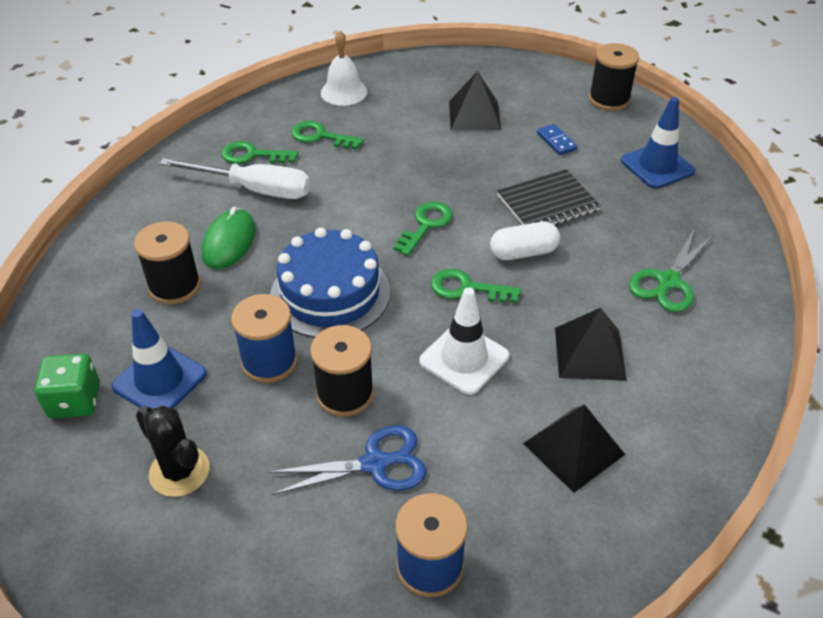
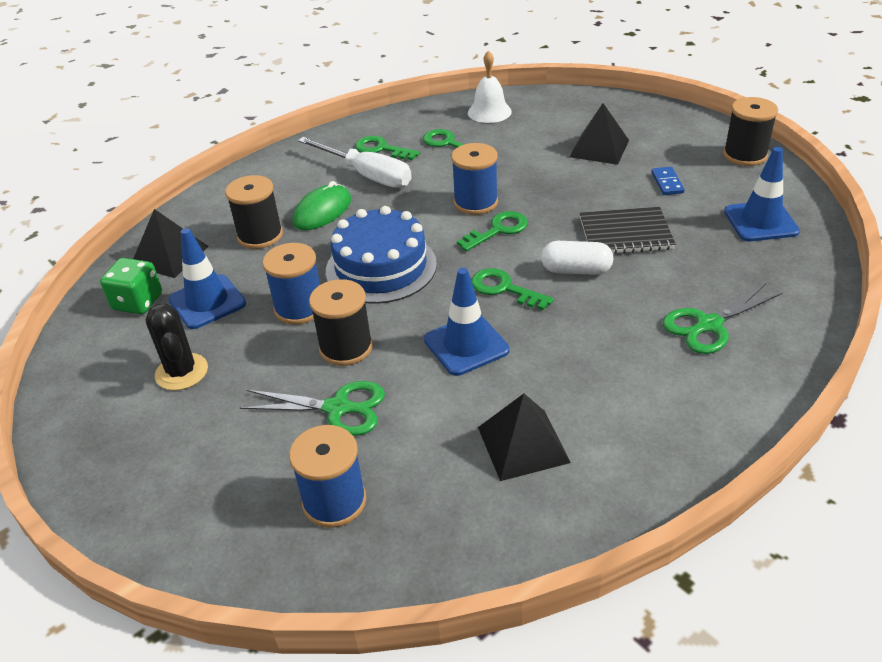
camera: 25 degrees right, 5 degrees down
(376, 463) = (338, 408): blue scissors -> green scissors
(386, 198) = (475, 202): none -> blue spool
(464, 359) = (466, 345): white traffic cone -> blue traffic cone
(589, 353) = (588, 368): black pyramid -> black pyramid (169, 256)

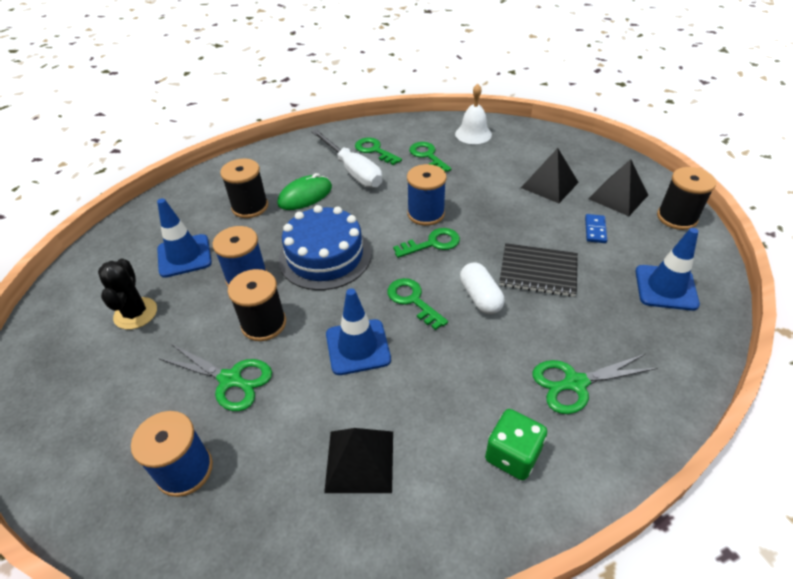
camera: 15 degrees right, 5 degrees up
(138, 302) = (137, 244): green dice -> green dice (512, 455)
(169, 256) = (178, 209): black pyramid -> black pyramid (618, 197)
(576, 270) = (480, 297): white capsule -> white capsule turned 45 degrees clockwise

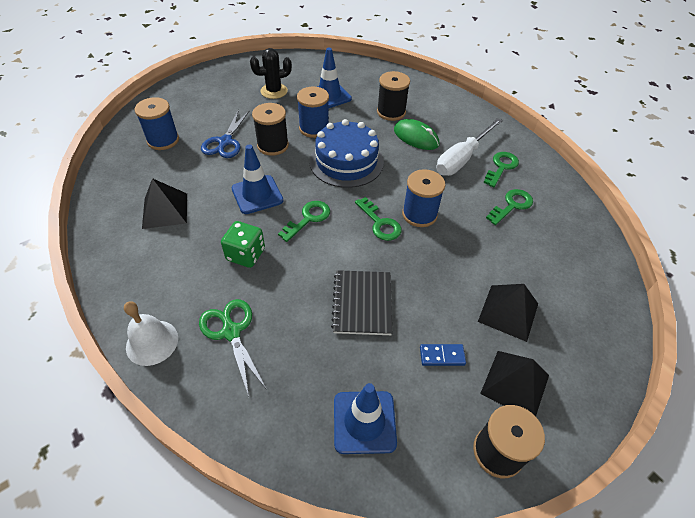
camera: 75 degrees right, 5 degrees up
(231, 380) = (225, 142): green scissors -> blue scissors
(473, 134) = (573, 238): white bell -> white bell (152, 342)
(480, 297) = (320, 261): white capsule -> none
(512, 455) = (165, 290): green dice -> green dice (246, 254)

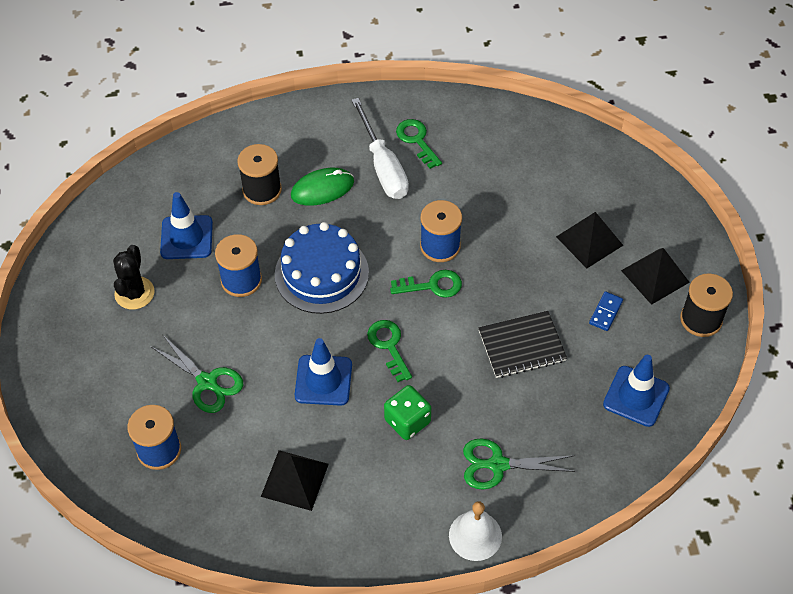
camera: 60 degrees left, 5 degrees up
(225, 142) = (207, 382): blue scissors -> green scissors
(273, 145) = (246, 334): black spool -> none
(362, 303) = (522, 346): black notebook -> black notebook turned 45 degrees counterclockwise
(512, 205) = (473, 164): green key -> none

